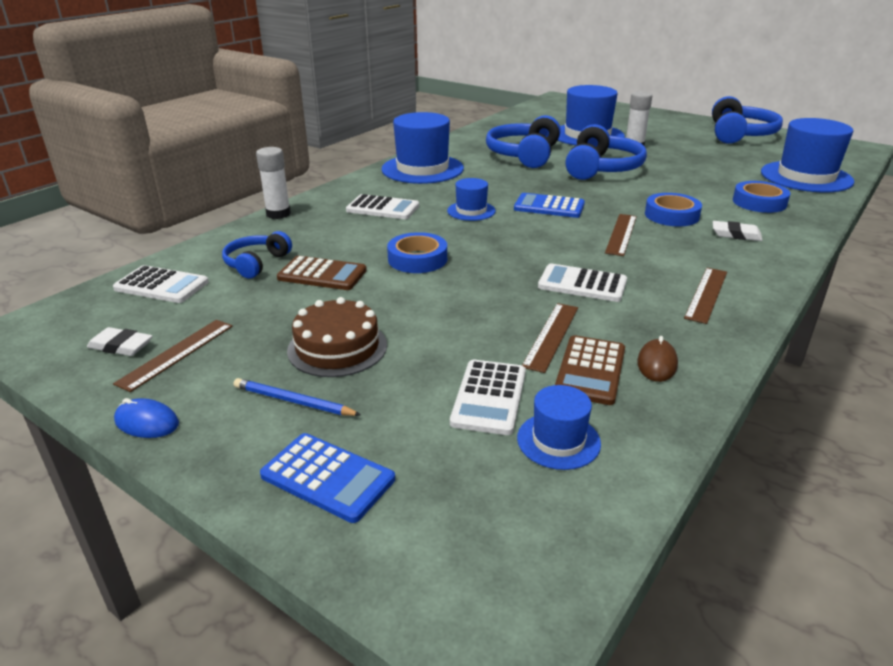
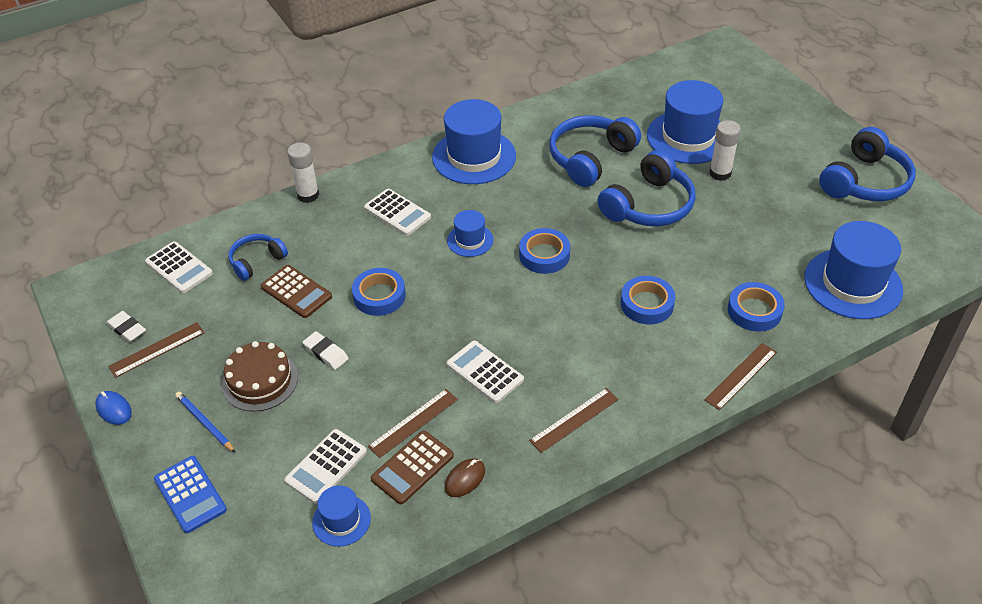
camera: 25 degrees right, 15 degrees up
(549, 207) = (544, 255): blue calculator -> blue tape
(621, 234) = (574, 317): brown ruler -> brown ruler (741, 376)
(736, 234) = (679, 352): white eraser -> white eraser (326, 353)

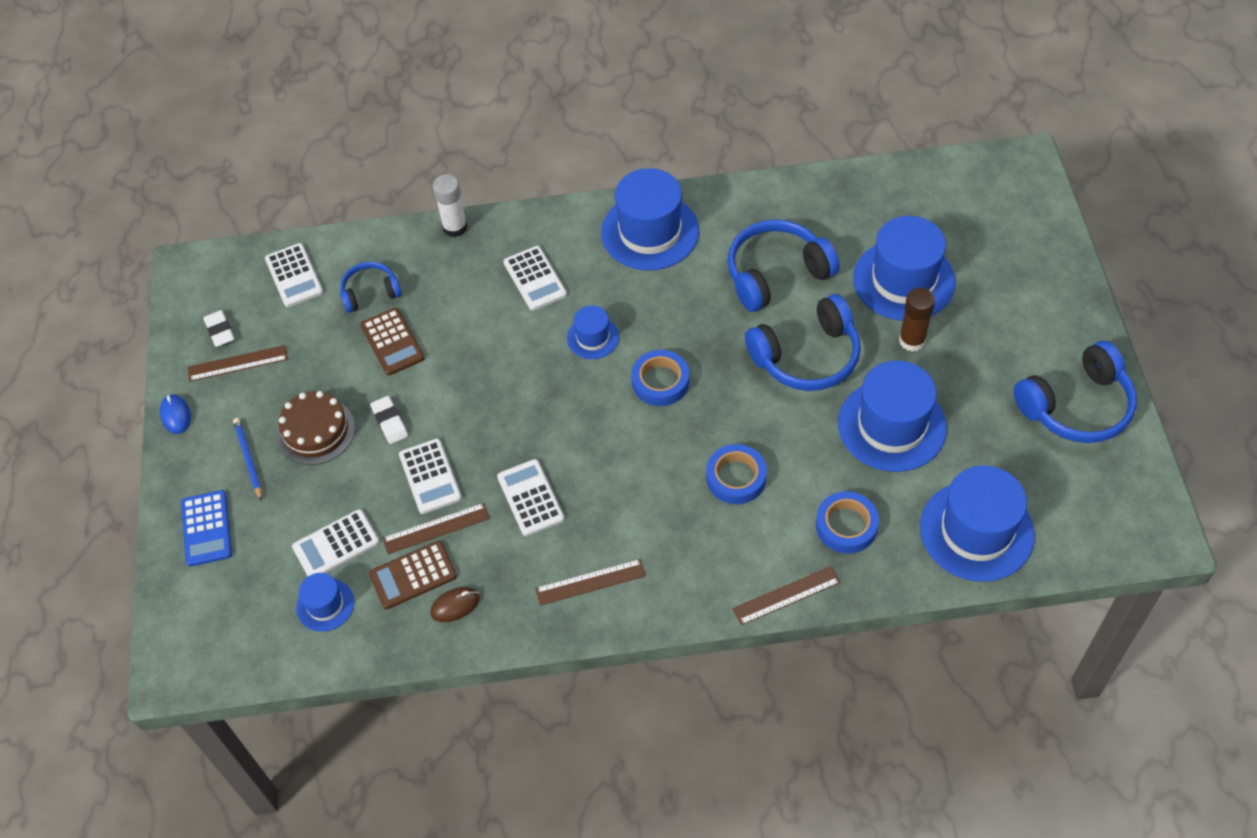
camera: 25 degrees right, 10 degrees up
(379, 296) = (470, 374): blue tape -> none
(386, 384) = (430, 476): none -> white calculator
(720, 173) = (912, 340): white glue stick -> brown glue stick
(742, 232) = (892, 425): none -> blue hat

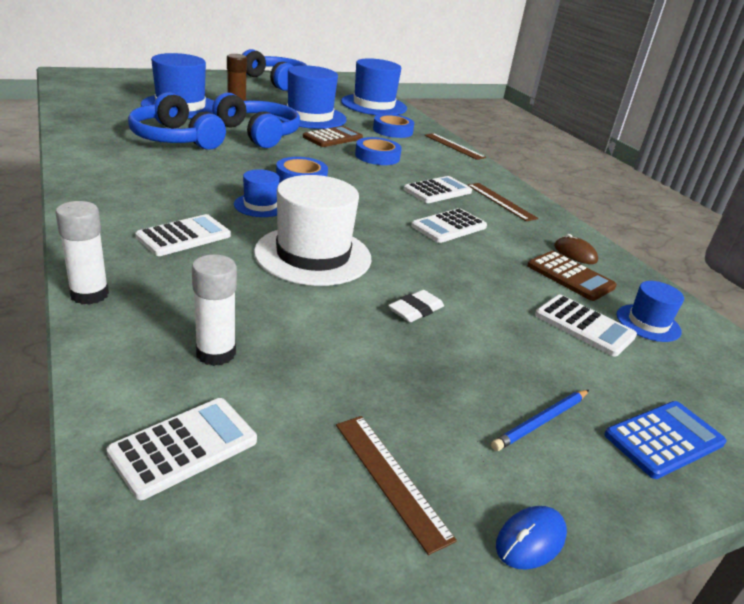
camera: 115 degrees left, 25 degrees down
(220, 330) = (330, 527): white eraser -> none
(316, 431) = (461, 365): brown cake -> none
(370, 293) = (216, 353): blue headphones -> white glue stick
(392, 342) = (299, 322): brown calculator -> brown calculator (333, 138)
(430, 476) = (464, 277): white calculator -> white calculator (437, 191)
(436, 528) = (515, 269): brown ruler -> none
(489, 366) = (313, 255): none -> white hat
(650, 232) = (118, 182): blue hat -> none

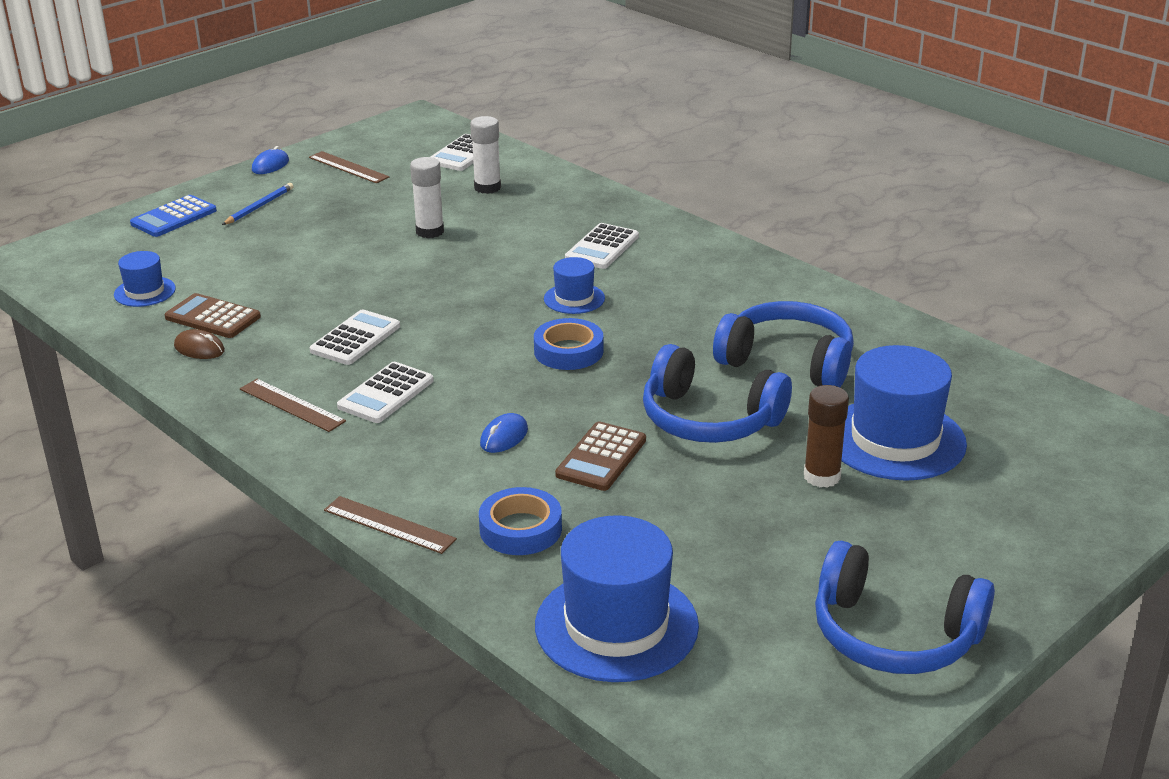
camera: 165 degrees right, 0 degrees up
(89, 294) = (606, 193): white glue stick -> white glue stick (430, 231)
(310, 116) = (689, 507): blue hat -> none
(313, 255) = (478, 264): white hat -> none
(377, 156) = (504, 437): blue tape -> blue mouse
(416, 310) = (363, 246): white eraser -> none
(584, 326) = (211, 273): white calculator -> none

